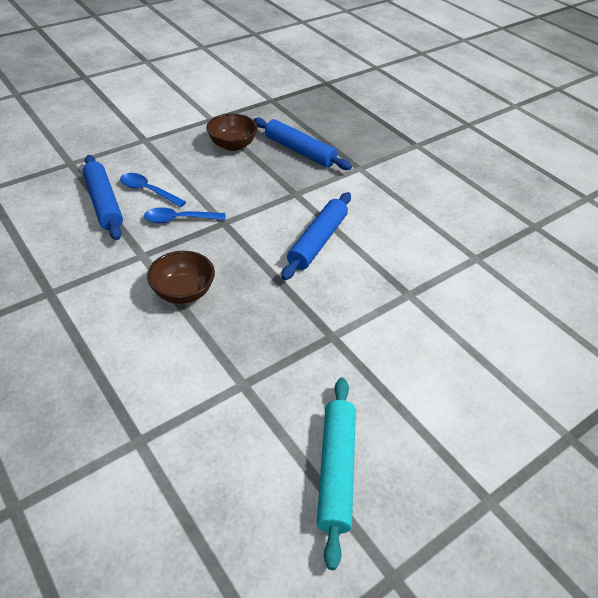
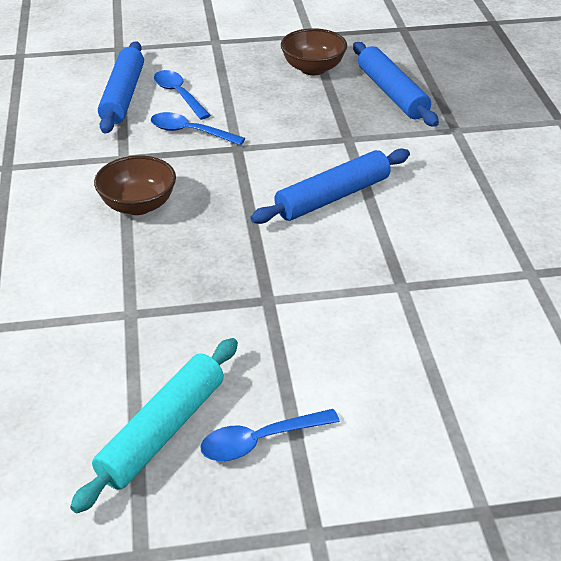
camera: 30 degrees right, 5 degrees down
(406, 448) = (260, 441): none -> blue spoon

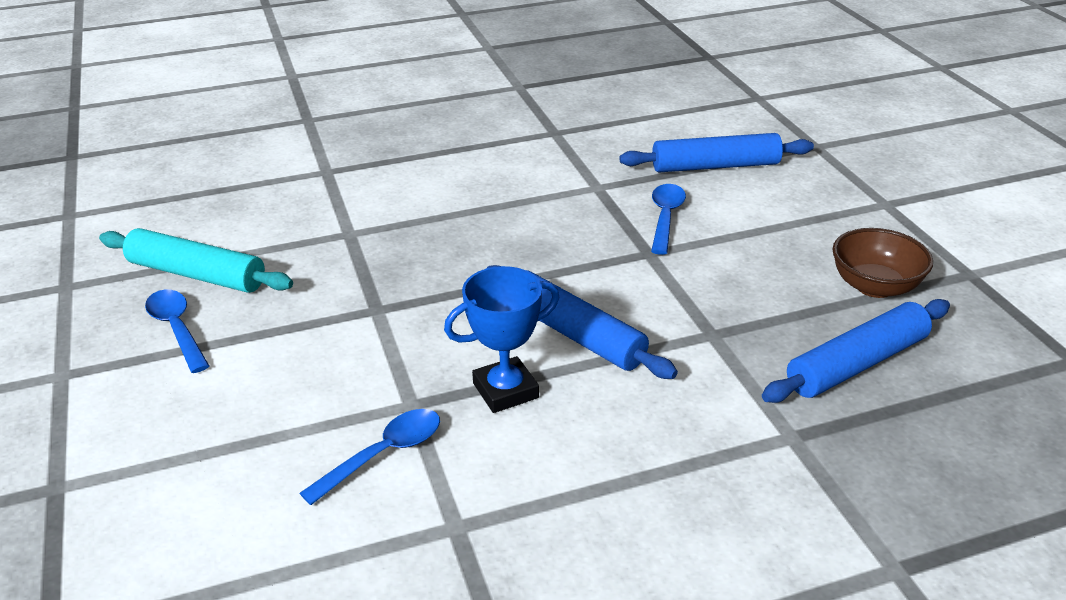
camera: 80 degrees right, 5 degrees down
(138, 205) = (516, 209): brown bowl -> none
(178, 95) = (740, 198): blue spoon -> blue spoon (384, 454)
(393, 237) = (505, 390): none -> blue trophy

